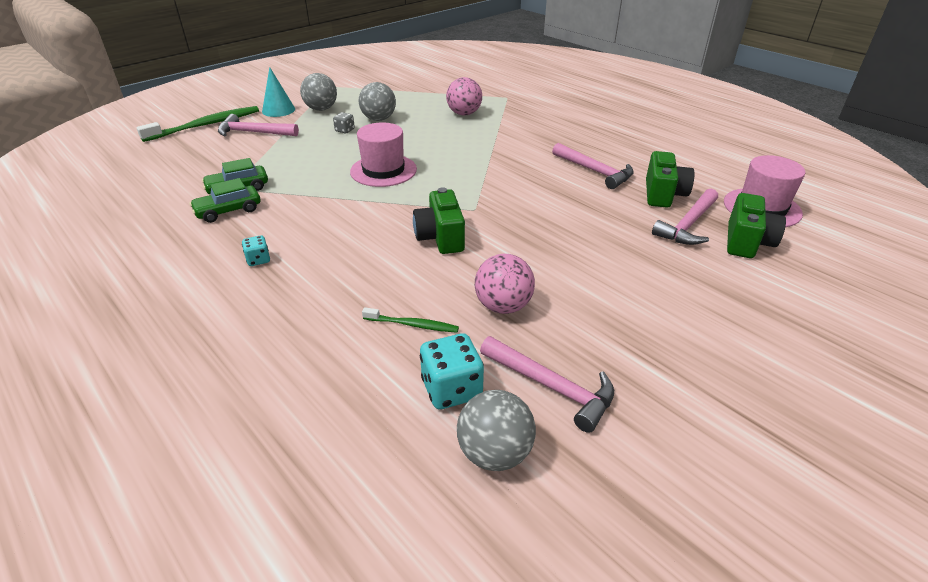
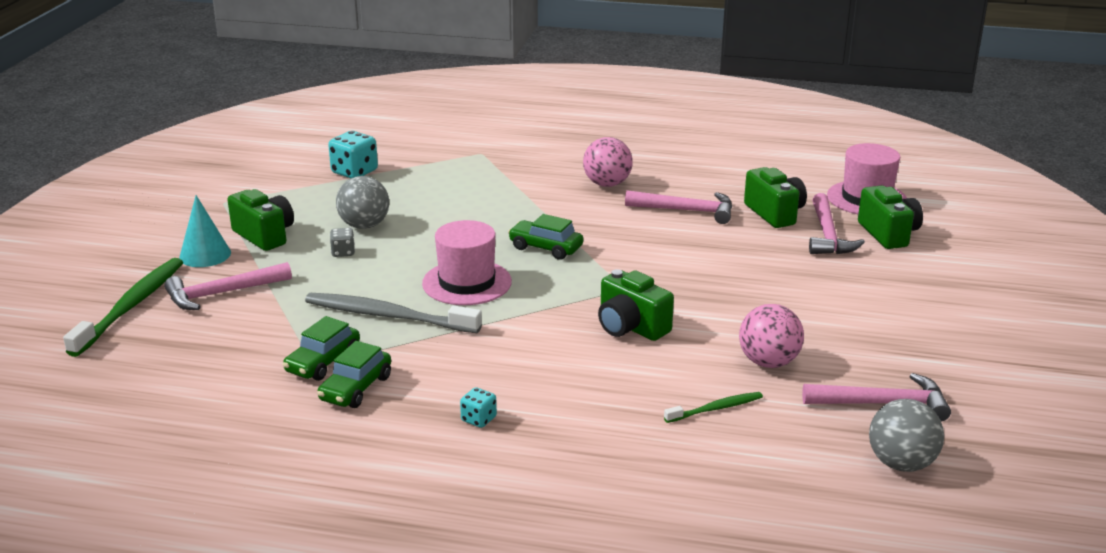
camera: 35 degrees left, 10 degrees down
(311, 174) = (388, 316): none -> grey toothbrush
(321, 109) = (265, 235): grey ball -> green camera
(451, 389) = (815, 439): turquoise dice -> turquoise dice (354, 172)
(462, 165) = (545, 248): none -> green car
(464, 114) = (460, 188): pink ball -> pink ball (607, 184)

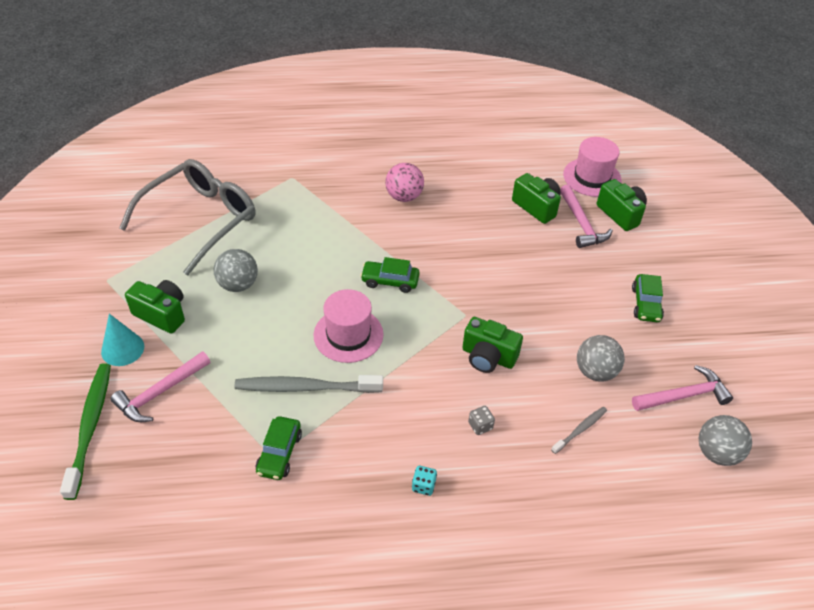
camera: 20 degrees left, 20 degrees up
(343, 252) = (236, 321): grey dice -> grey dice (480, 426)
(354, 172) = (200, 220): turquoise dice -> grey glasses
(356, 388) = (318, 476): green car -> green car (646, 304)
(686, 210) = (473, 216): pink hammer -> none
(716, 408) = (580, 429): green toothbrush -> grey toothbrush
(768, 362) = (595, 371): pink ball -> grey ball

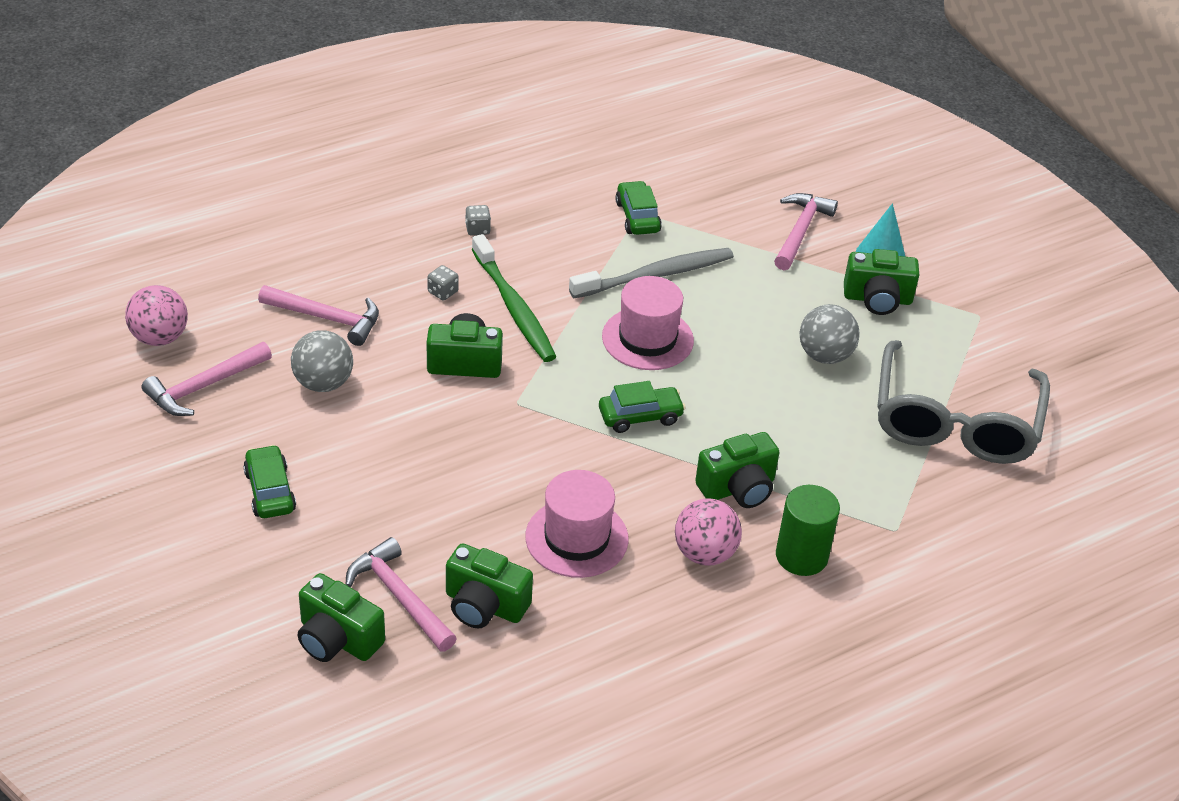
camera: 155 degrees right, 5 degrees down
(90, 426) = (836, 190): green toothbrush -> green toothbrush (514, 308)
(353, 180) = (801, 556): none -> green cylinder
(361, 222) = (738, 488): none -> green camera
(423, 486) = (477, 229): turquoise dice -> grey dice
(580, 429) = (326, 318): grey toothbrush -> pink hammer
(592, 177) = (407, 704): pink hat -> pink hat (576, 538)
(717, 453) = (160, 337): grey ball -> pink ball

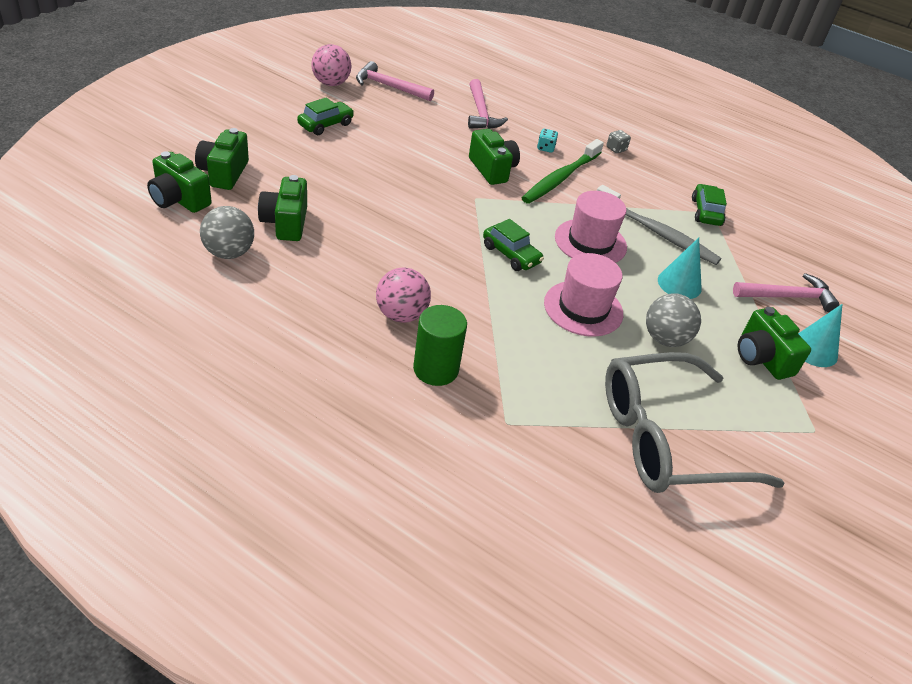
camera: 60 degrees right, 0 degrees up
(160, 337) = (414, 66): pink ball -> pink ball (331, 83)
(323, 383) = (427, 123): grey ball -> grey ball (229, 253)
(399, 597) = (271, 188): pink hammer -> none
(443, 292) = (545, 148): grey dice -> turquoise dice
(576, 538) = (372, 250): pink hat -> pink hat (583, 308)
(637, 217) = (706, 212): green car -> green car turned 45 degrees counterclockwise
(738, 488) = (480, 319): green camera -> green camera (179, 199)
(747, 302) = (679, 284): none -> turquoise cone

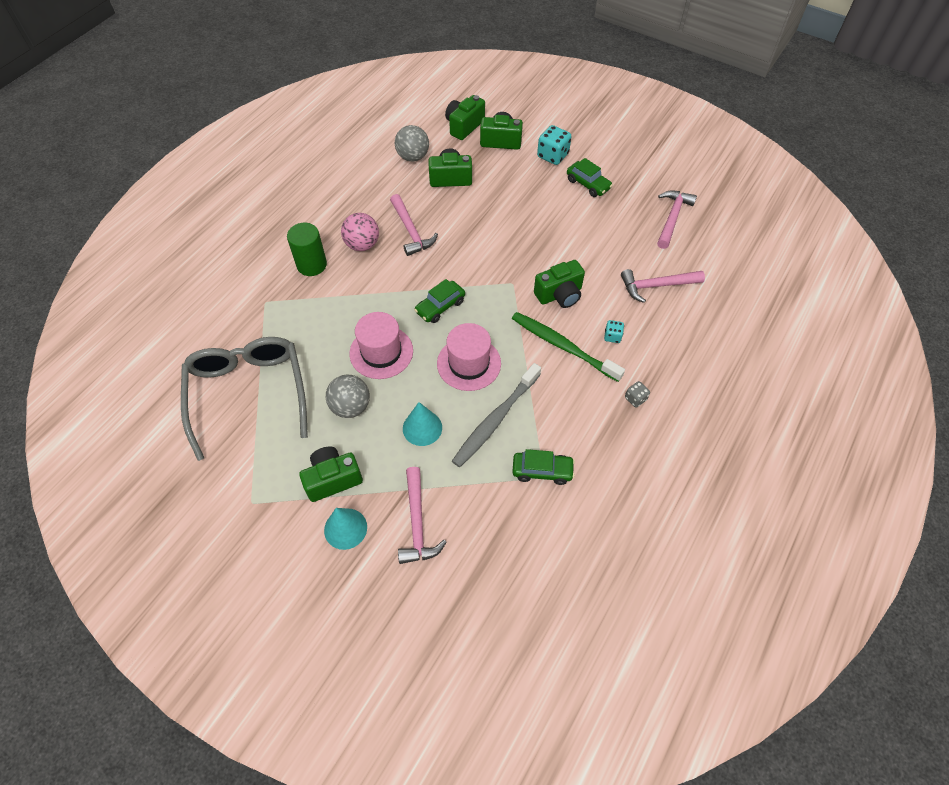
camera: 95 degrees right, 15 degrees up
(268, 139) = (553, 155): none -> turquoise dice
(331, 83) = (657, 180): pink ball -> none
(381, 267) = (411, 231): none -> pink hammer

